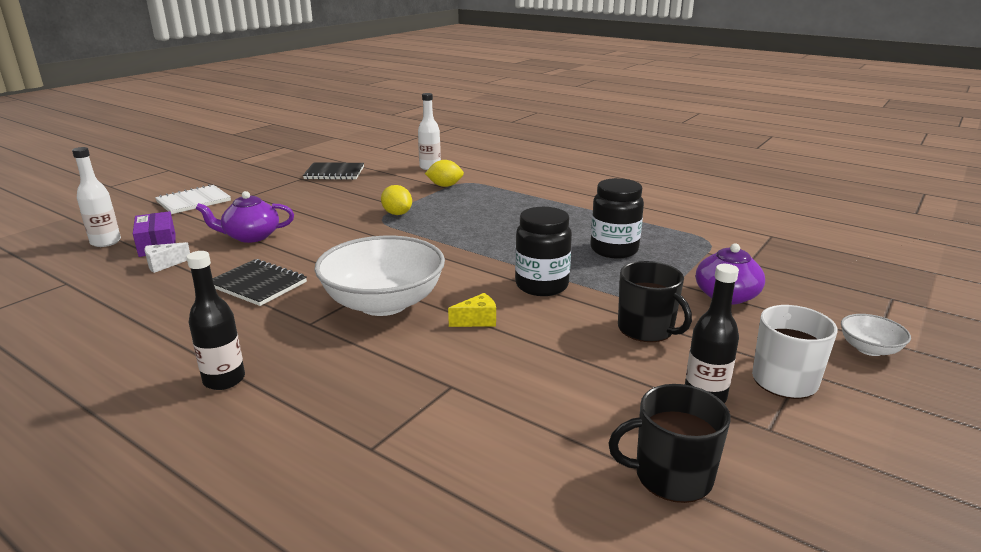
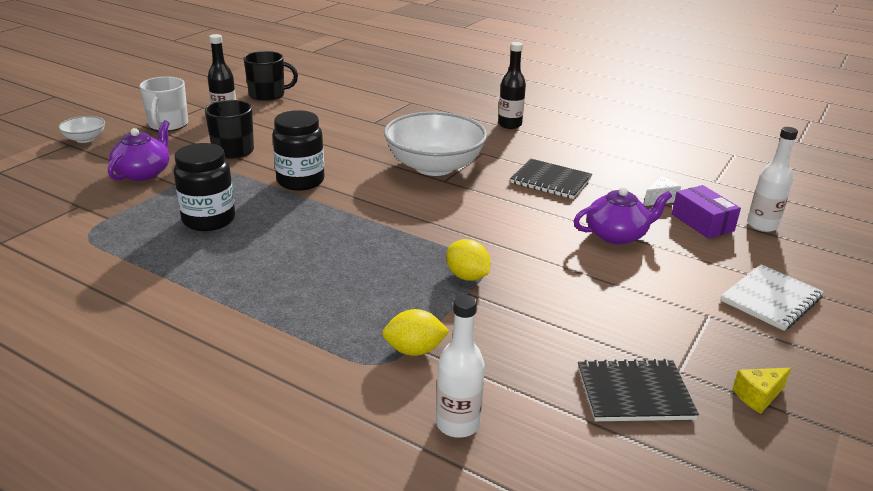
camera: 175 degrees right, 5 degrees up
(477, 321) = (358, 155): yellow cheese -> yellow cheese (758, 396)

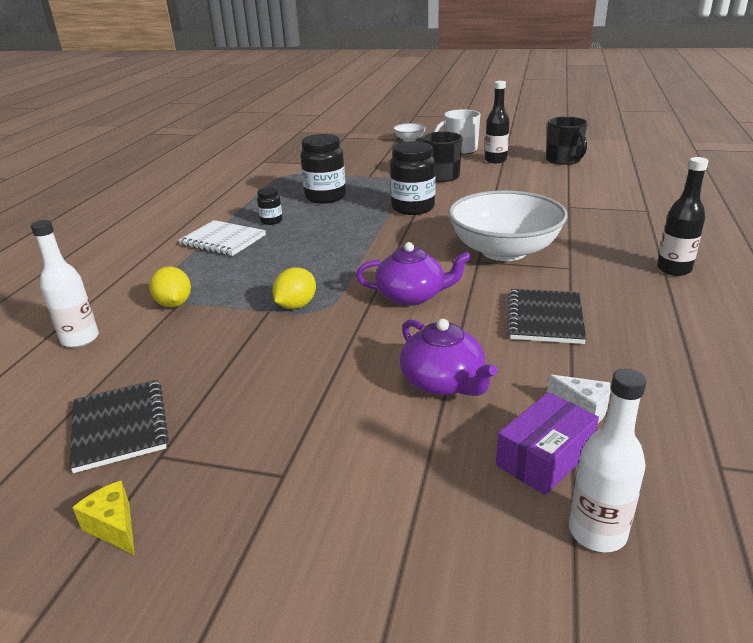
camera: 75 degrees right, 0 degrees up
(143, 173) = (377, 164): purple teapot -> purple teapot (412, 296)
(242, 263) = (271, 221): none -> black jar
(770, 299) = (349, 542): white notebook -> white notebook (223, 240)

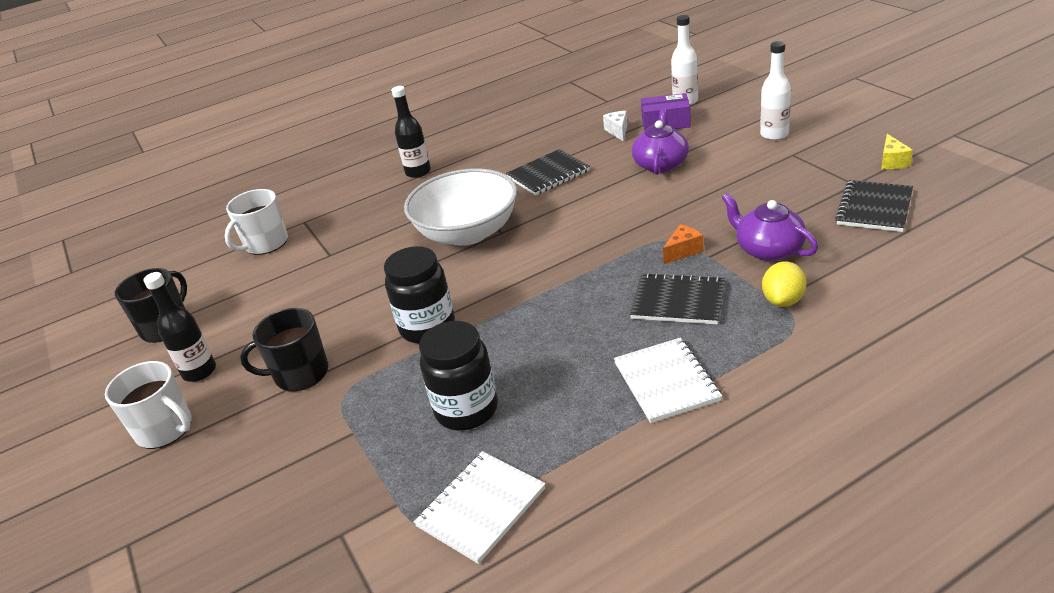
camera: 130 degrees left, 5 degrees up
(80, 339) = (888, 295): white bottle -> white bottle (774, 134)
(260, 275) = (678, 301): none -> black notebook
(267, 184) = (481, 508): none -> white notebook
(271, 221) = (580, 391): black jar -> none
(296, 305) = (683, 251): yellow lemon -> orange cheese
(409, 139) = (126, 524): white bowl -> none
(412, 296) = (593, 223): purple teapot -> purple teapot (768, 249)
(630, 194) = (265, 244): none -> white mug

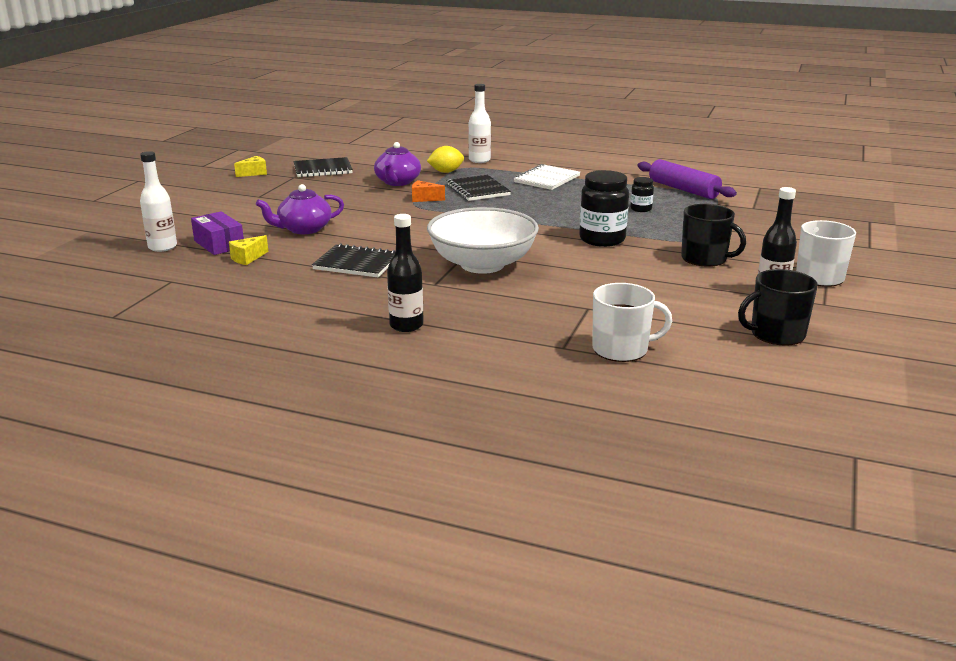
camera: 135 degrees left, 10 degrees down
(466, 410) = (641, 209): black jar -> black jar, size x0.51
(481, 508) = (683, 189): white notebook -> purple rolling pin
(618, 131) = (247, 258): white cheese -> yellow cheese
(774, 134) = (225, 206): white bottle -> white bottle (479, 160)

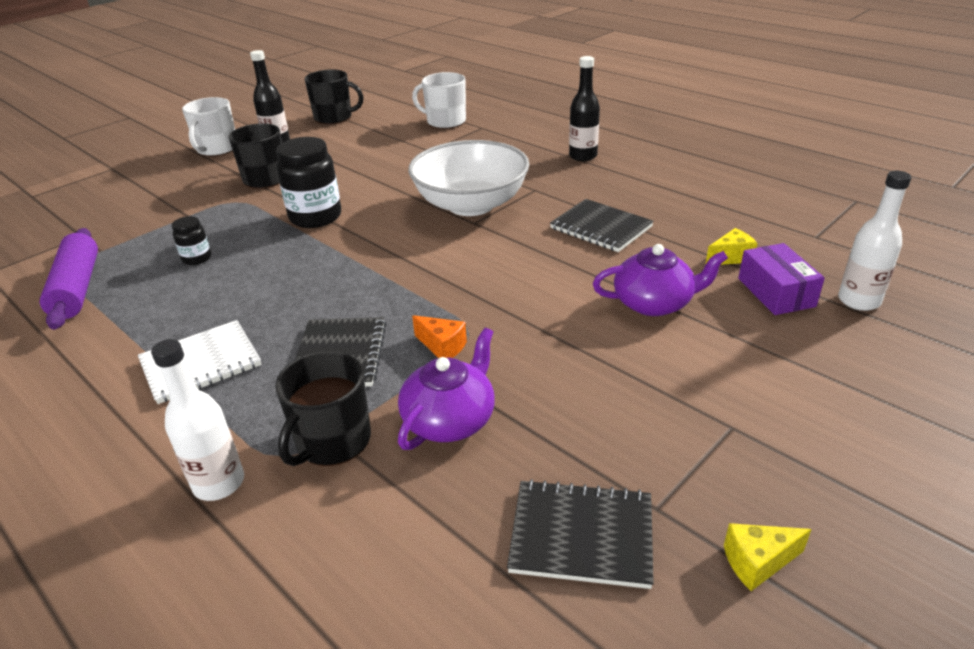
camera: 155 degrees left, 10 degrees up
(446, 172) = (332, 441): yellow lemon -> black mug

